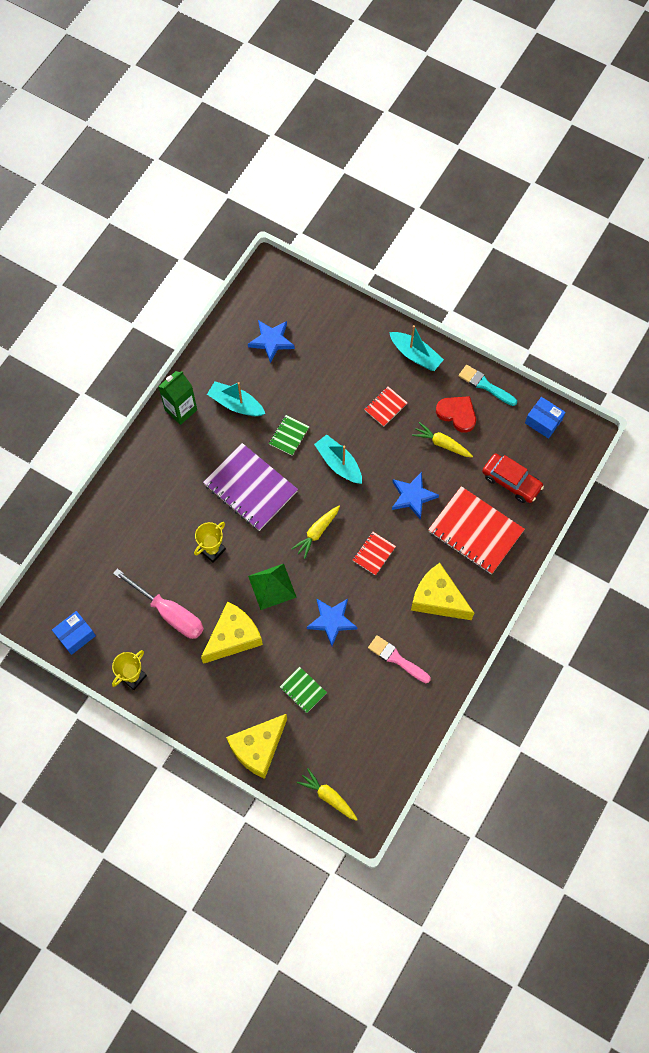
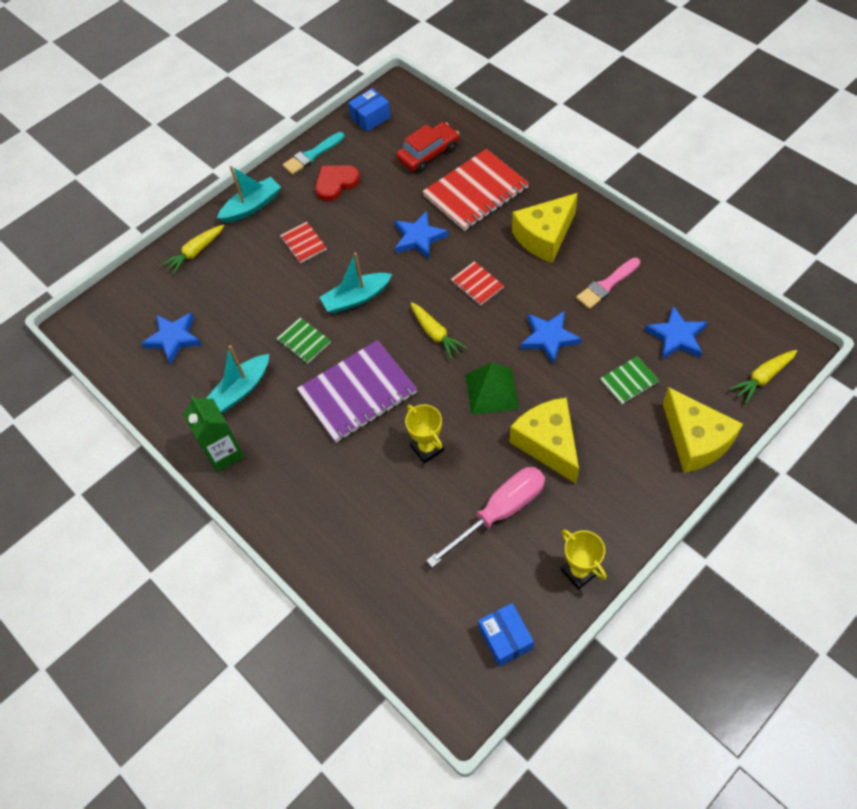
camera: 70 degrees left, 10 degrees down
(355, 723) = (676, 337): none -> blue star
(441, 443) = (365, 202): yellow carrot -> yellow carrot (195, 253)

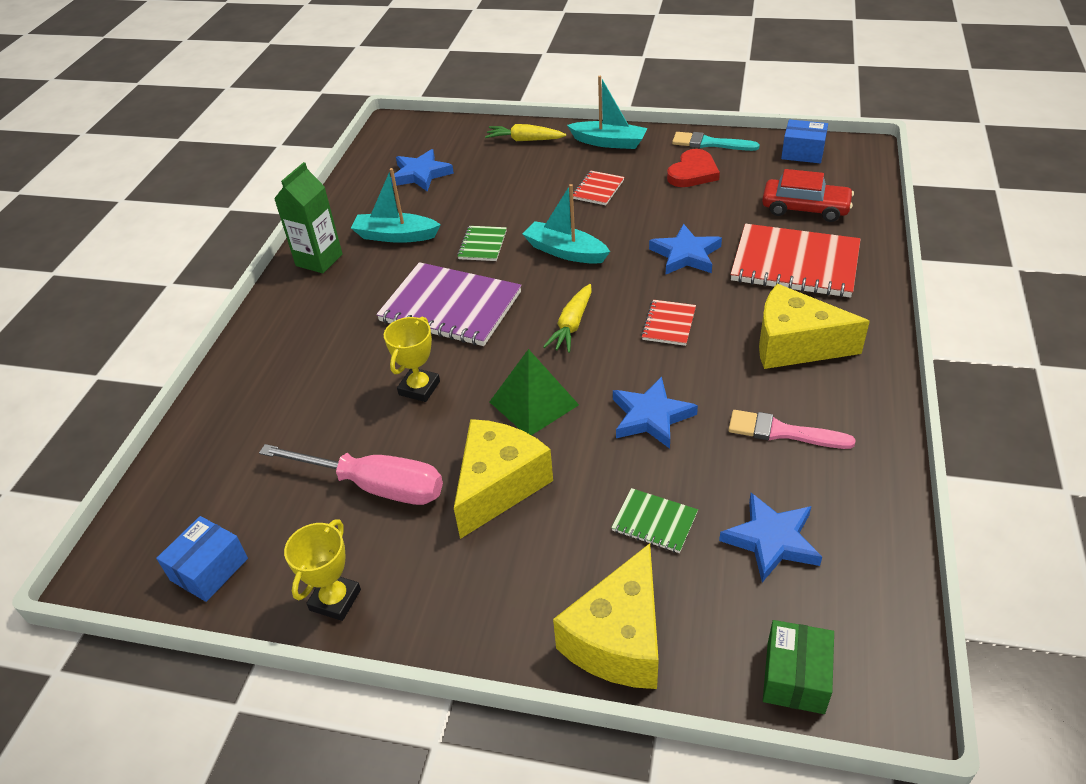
camera: 55 degrees right, 15 degrees down
(336, 183) = (693, 173): red heart -> red heart turned 105 degrees clockwise
(762, 378) = (795, 677): yellow carrot -> green box

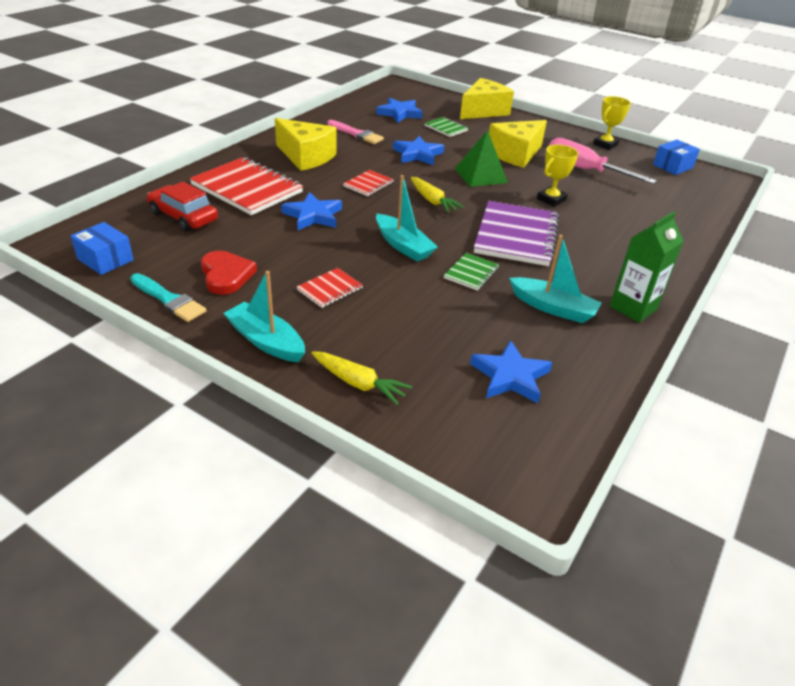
camera: 165 degrees left, 5 degrees down
(450, 307) = (516, 236): purple notebook -> purple notebook turned 60 degrees clockwise
(572, 325) = (433, 201): yellow carrot -> yellow carrot turned 105 degrees clockwise
(693, 173) = (226, 275): red heart -> red heart turned 105 degrees clockwise
(795, 677) = (424, 92): green box -> none

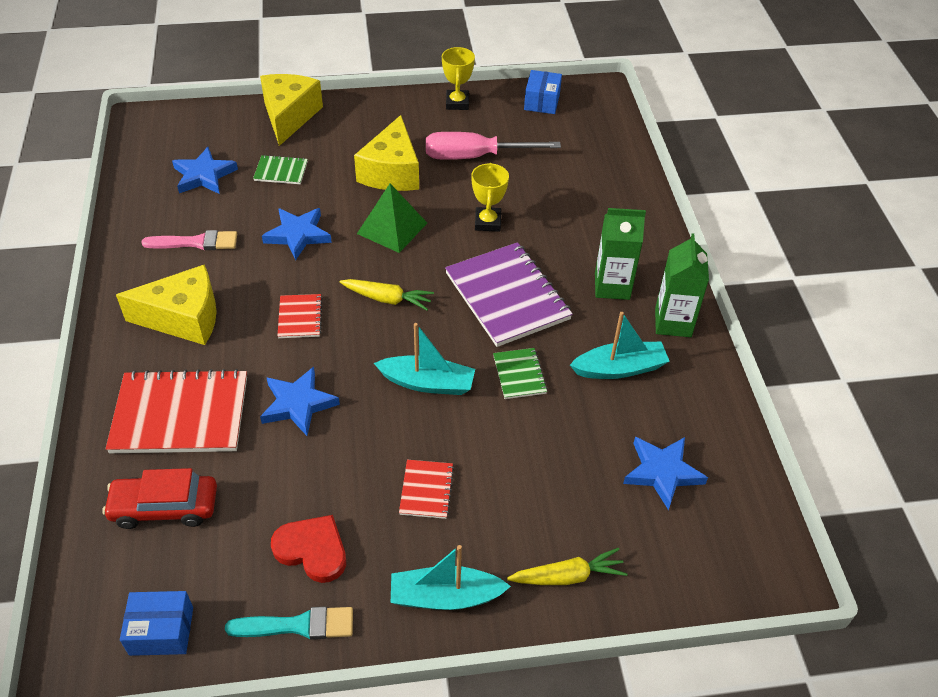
camera: 40 degrees left, 10 degrees up
(606, 267) = (612, 286): none -> green carton

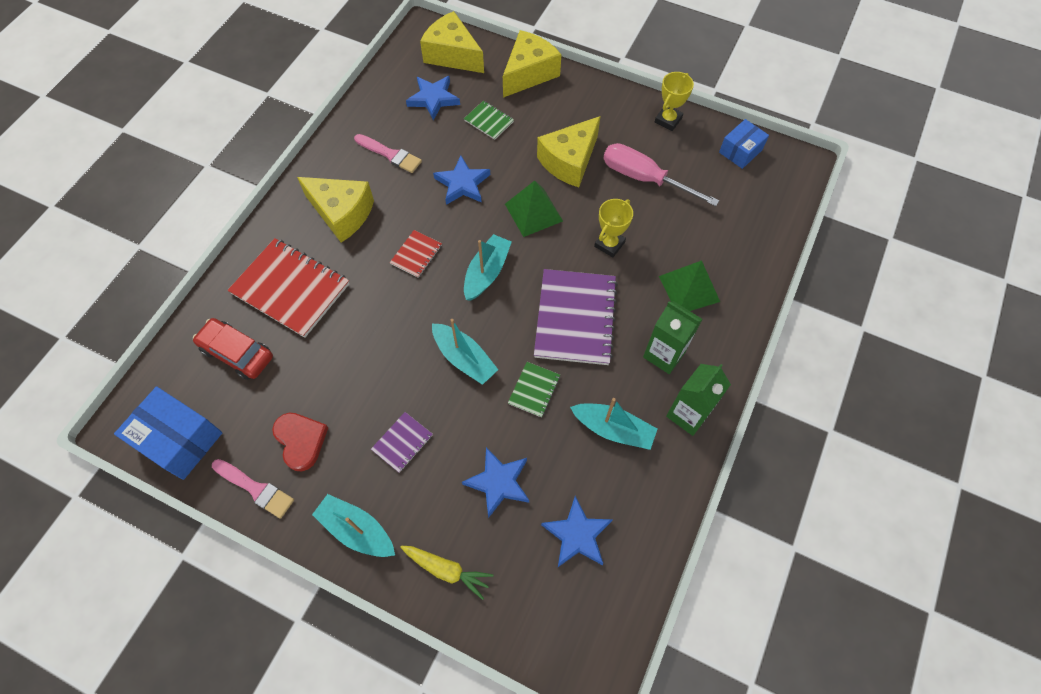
camera: 35 degrees right, 15 degrees up
(161, 631) = (179, 439): blue box -> blue box, size x1.59
(193, 130) = (452, 55): none -> yellow cheese
(298, 404) = (367, 324): blue star -> blue star (498, 482)
(298, 625) = (256, 489): turquoise brush -> pink brush
(388, 299) = (486, 272): yellow carrot -> turquoise boat
(426, 490) = (402, 443): red notebook -> purple notebook
(589, 225) = (689, 289): none -> green pyramid

